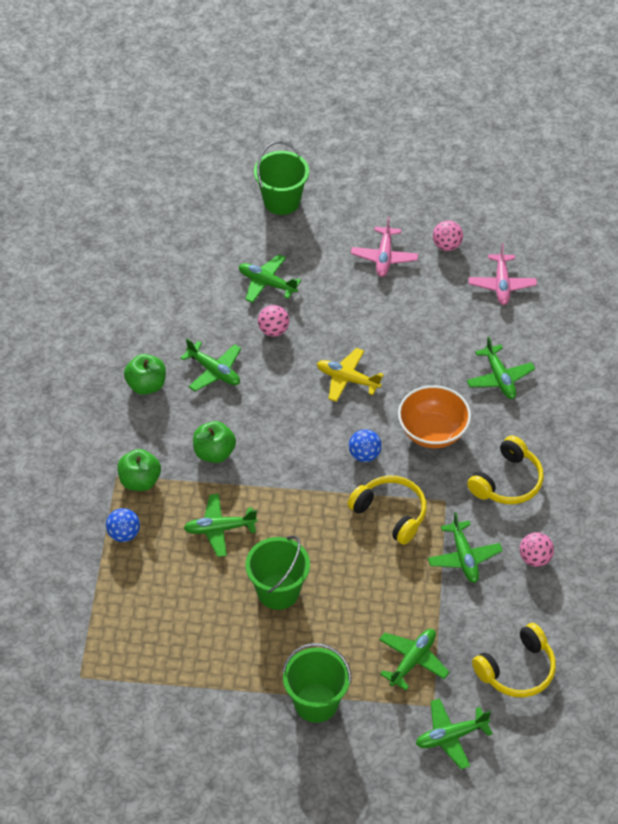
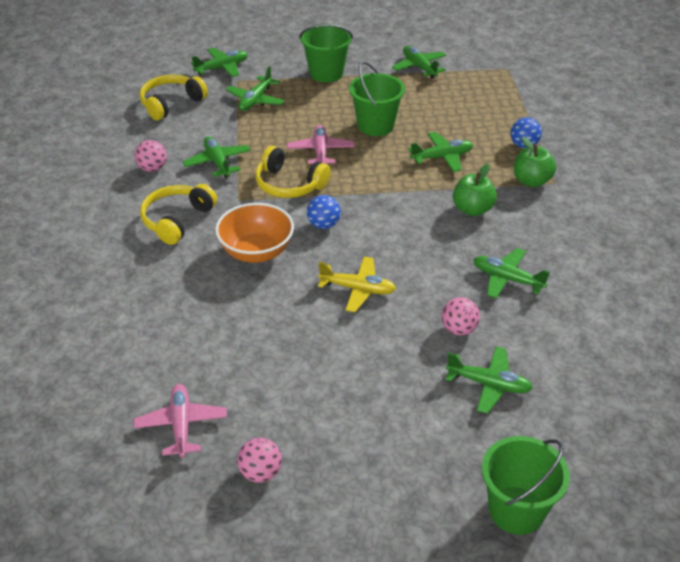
camera: 170 degrees right, 10 degrees down
(146, 385) = (571, 257): green apple -> none
(384, 257) = (346, 442): pink plane -> pink plane (320, 151)
(499, 378) = (185, 312): green plane -> green plane (419, 67)

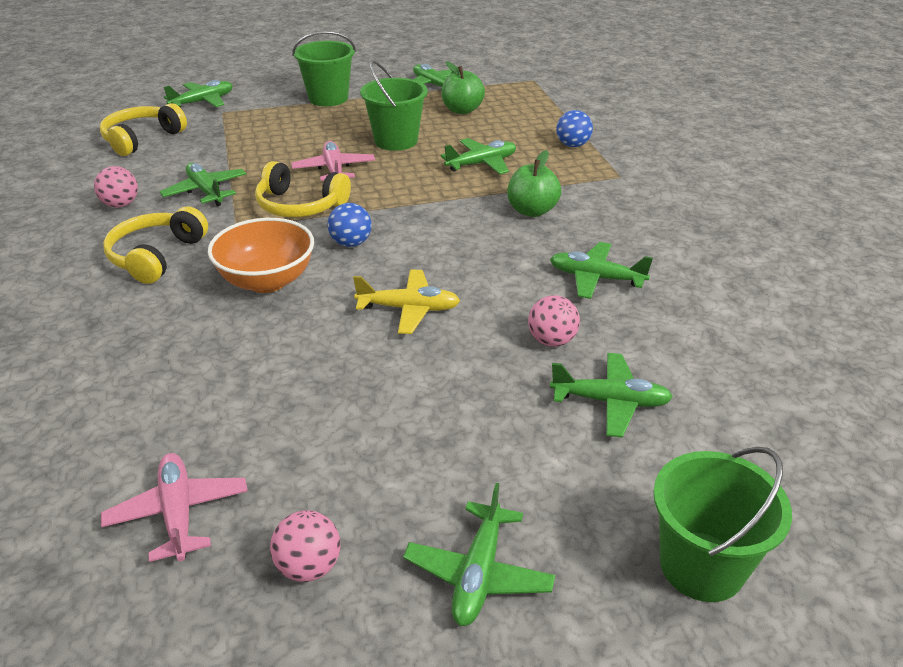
camera: 10 degrees left, 5 degrees down
(256, 100) = (247, 128): green plane -> green plane (478, 573)
(531, 181) = (592, 177): green apple -> green apple (462, 110)

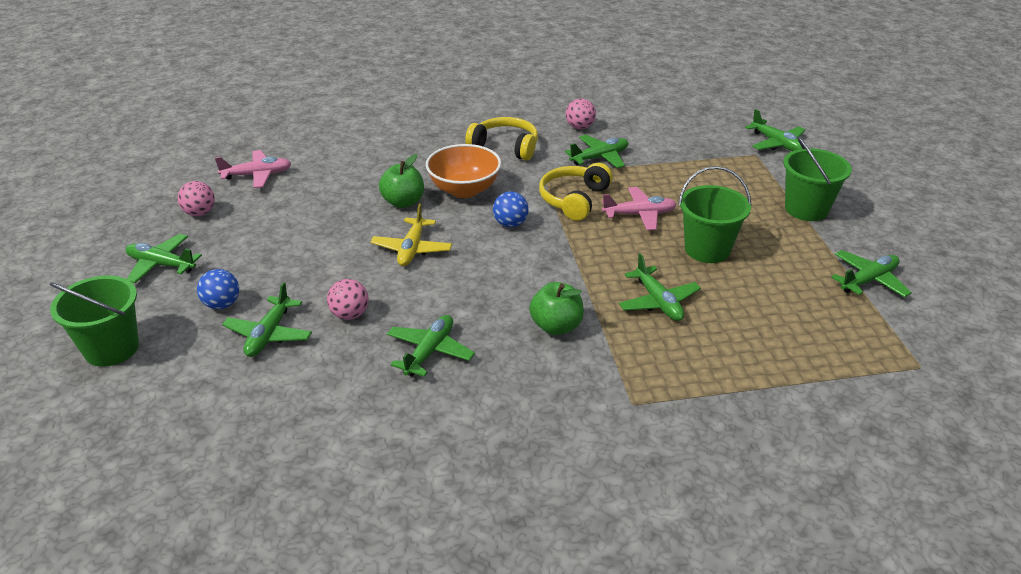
camera: 95 degrees right, 0 degrees up
(142, 139) = (692, 124): yellow headphones -> none
(462, 110) = (798, 297): green apple -> green apple (403, 202)
(572, 145) = (713, 376): blue ball -> blue ball (222, 304)

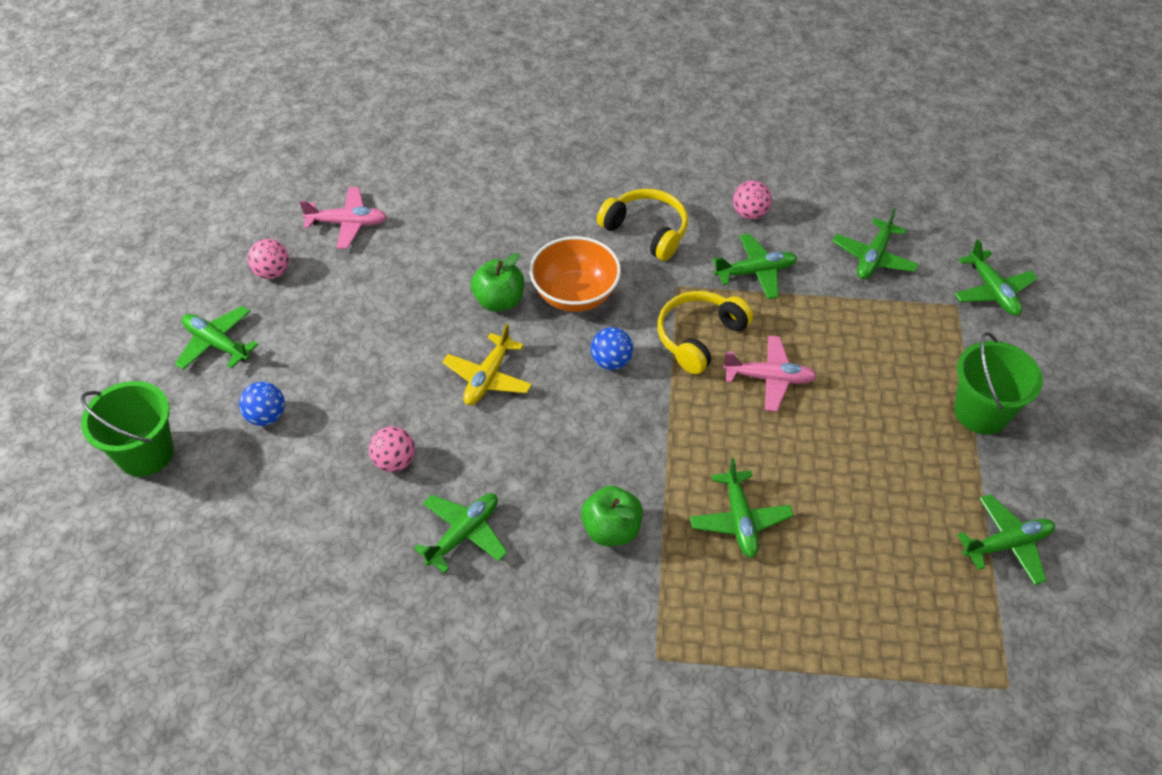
camera: 15 degrees right, 15 degrees up
(269, 334) = (304, 470): green plane -> green plane (873, 257)
(707, 249) = (829, 452): green bucket -> none

